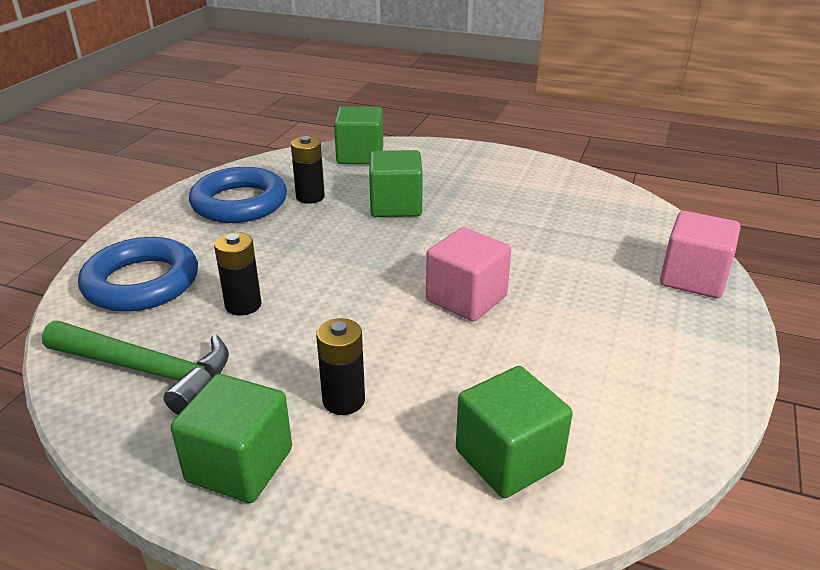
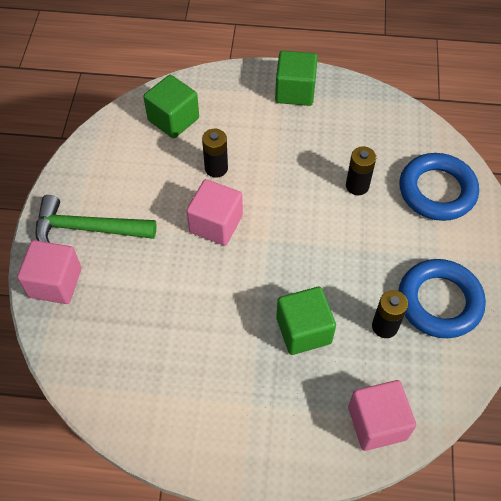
camera: 165 degrees right, 25 degrees up
(148, 371) = (376, 128): green hammer -> green hammer (87, 229)
(343, 400) = (263, 133): black battery -> black battery (216, 168)
(360, 156) = (377, 423): green cube -> pink cube

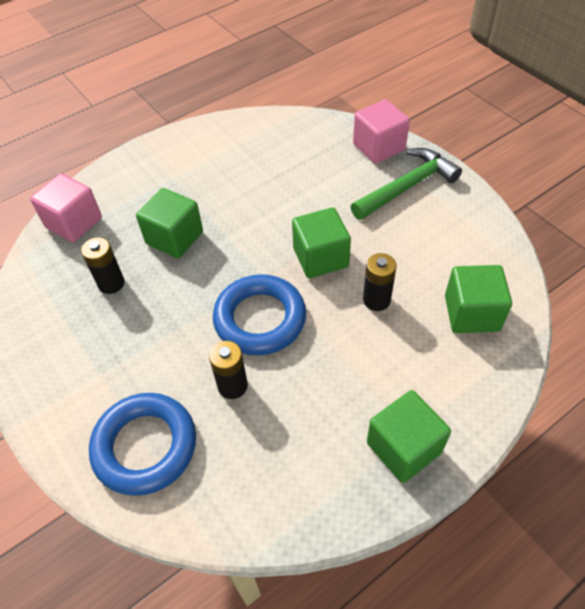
camera: 140 degrees right, 5 degrees down
(216, 224) = (320, 257): pink cube -> green cube
(439, 302) = (75, 334): blue ring -> blue ring (260, 319)

